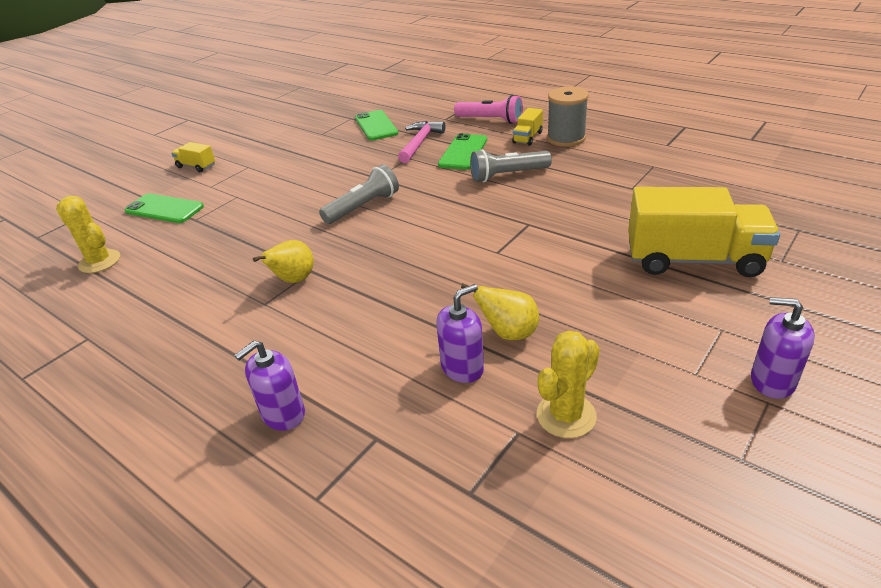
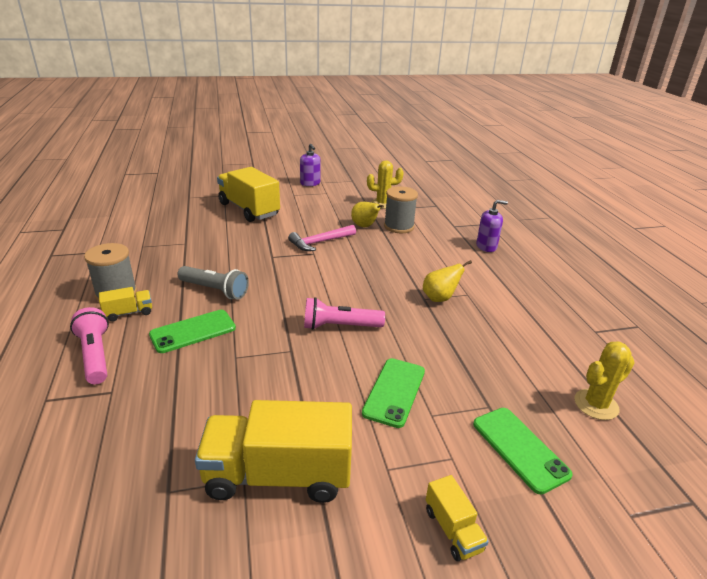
camera: 145 degrees left, 5 degrees down
(99, 261) = (596, 404): yellow cactus -> yellow cactus turned 75 degrees clockwise
(306, 141) = (278, 475): none -> yellow truck
(363, 207) = (340, 326): grey flashlight -> pink flashlight
(376, 126) = (176, 440): green phone -> green phone (394, 392)
(420, 143) = (195, 370): pink hammer -> pink hammer (320, 242)
(462, 368) = (399, 226): purple soap dispenser -> grey spool

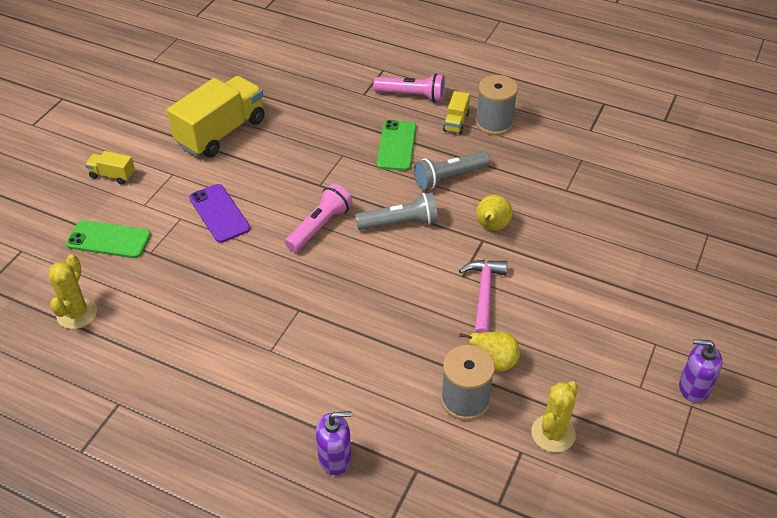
camera: 130 degrees right, 15 degrees up
(249, 209) = (628, 274): yellow truck -> none
(292, 292) = (400, 223): none -> grey flashlight
(394, 392) = (219, 213): green phone -> purple phone
(439, 298) = (287, 322): yellow pear -> yellow pear (491, 227)
(486, 246) = (335, 458): purple soap dispenser -> purple soap dispenser turned 135 degrees counterclockwise

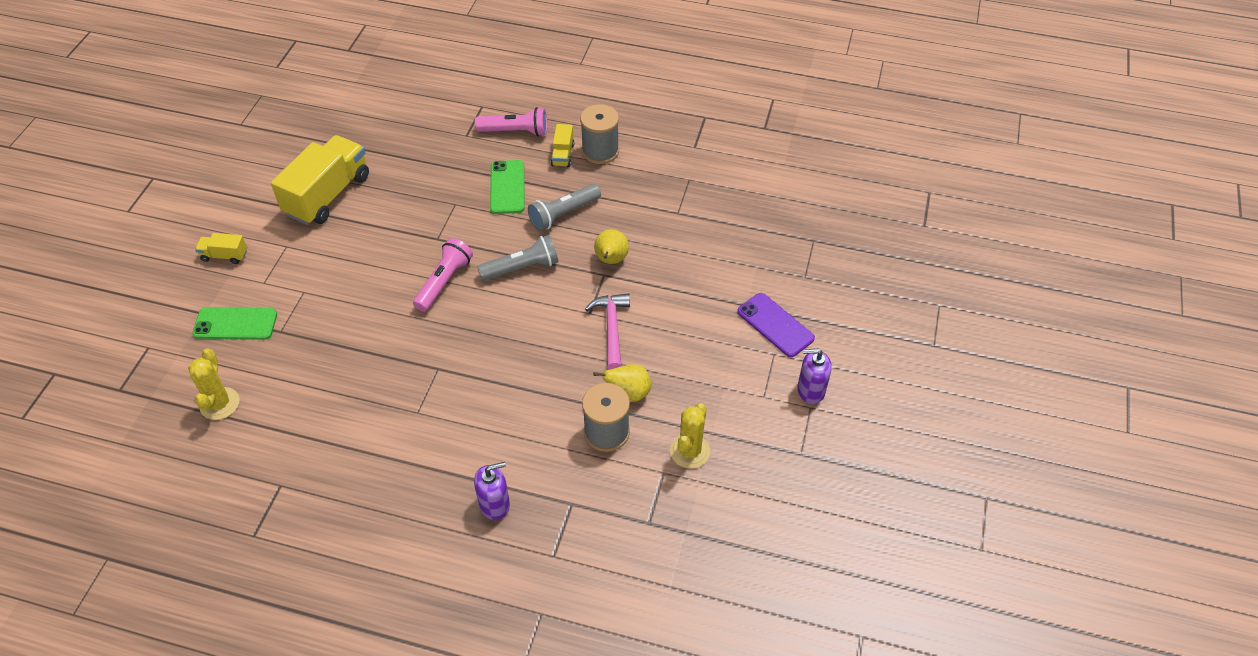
camera: 10 degrees left, 5 degrees up
(219, 213) = (342, 281): purple phone -> purple phone (775, 325)

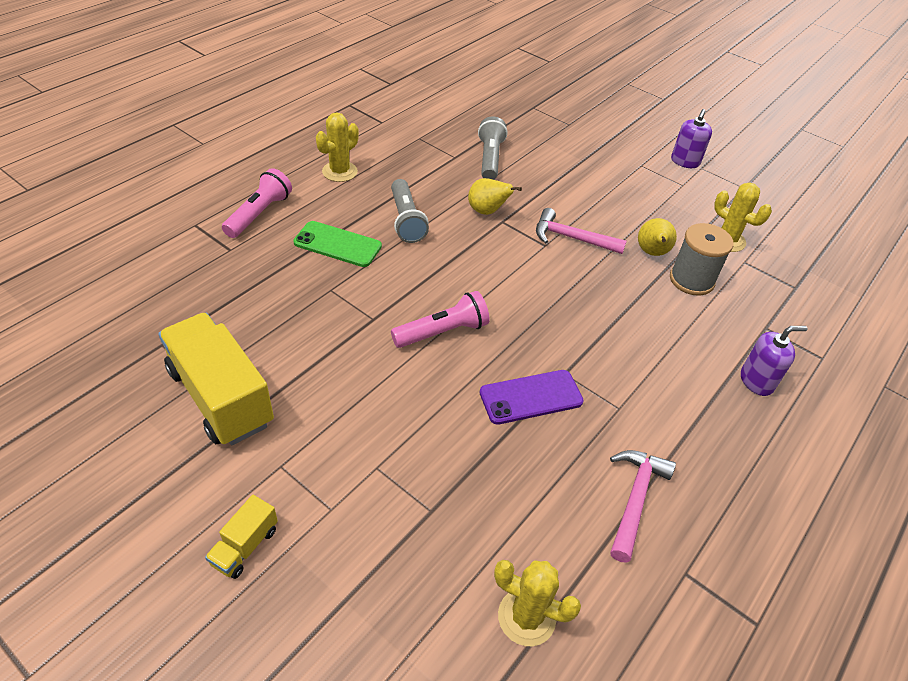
camera: 70 degrees left, 5 degrees down
(235, 324) = (388, 563): green phone -> none
(332, 441) = (635, 499): none -> pink hammer
(444, 282) = (442, 332): pink flashlight -> pink flashlight turned 105 degrees clockwise
(494, 504) = (756, 381): purple soap dispenser -> purple soap dispenser turned 75 degrees clockwise
(522, 268) = (460, 269): grey flashlight -> grey flashlight (490, 159)
(562, 155) = (323, 195): yellow truck -> none
(600, 151) = (340, 172): grey spool -> yellow cactus
(775, 325) = (612, 154): purple phone -> purple phone (531, 397)

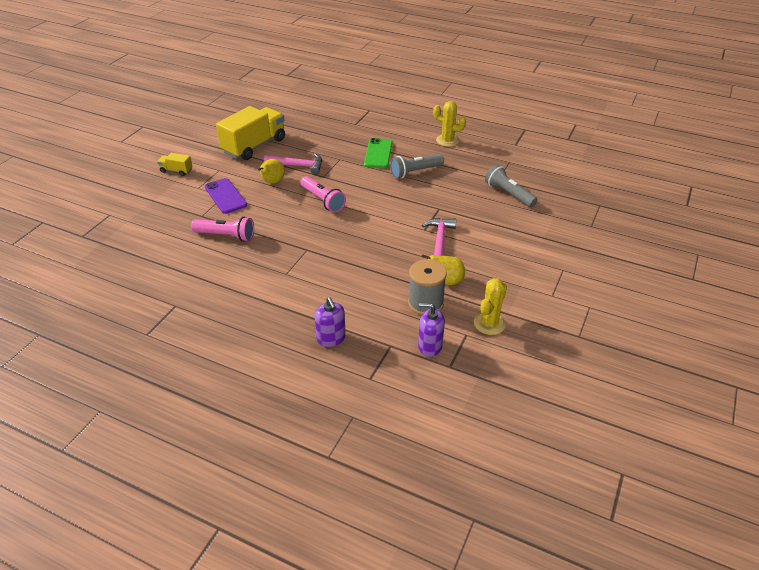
camera: 80 degrees right, 5 degrees down
(259, 214) = (389, 125): pink flashlight -> pink flashlight (226, 236)
(487, 211) = (445, 201): yellow pear -> yellow pear (272, 182)
(490, 159) = (508, 194): grey flashlight -> grey flashlight turned 120 degrees counterclockwise
(526, 617) = (147, 252): yellow cactus -> none
(531, 397) = (283, 238): purple phone -> purple phone (225, 196)
(635, 499) = (220, 284): pink hammer -> pink hammer (298, 166)
(685, 162) = (590, 296): purple soap dispenser -> purple soap dispenser (430, 346)

